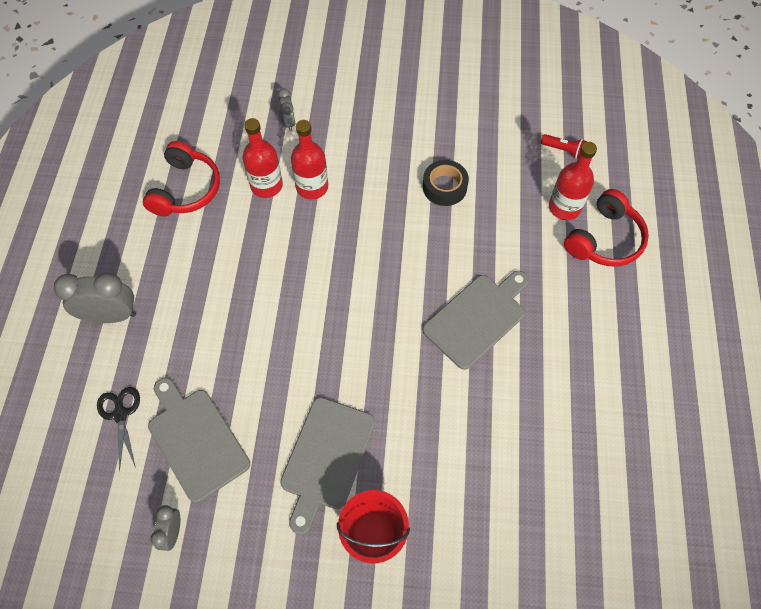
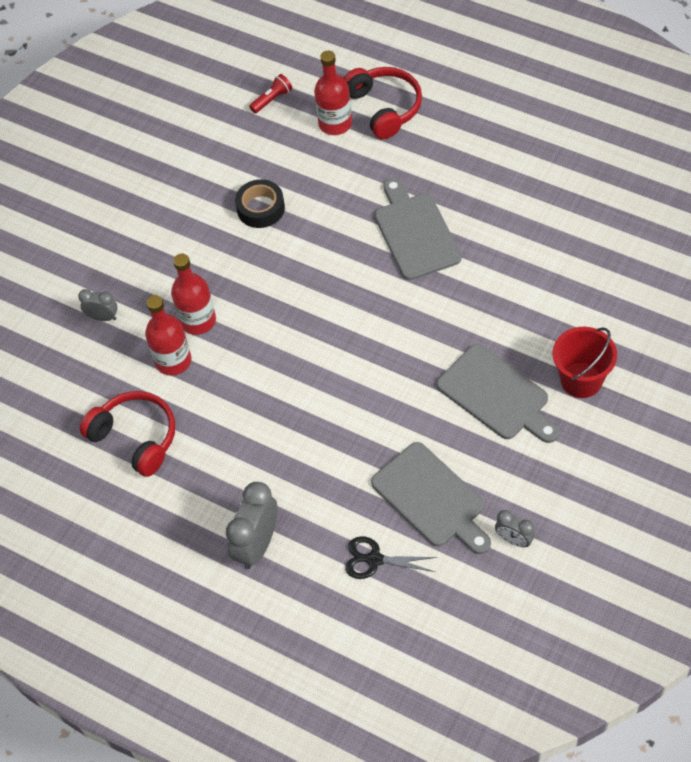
camera: 60 degrees left, 5 degrees down
(196, 440) = (431, 498): grey cutting board -> grey cutting board turned 120 degrees counterclockwise

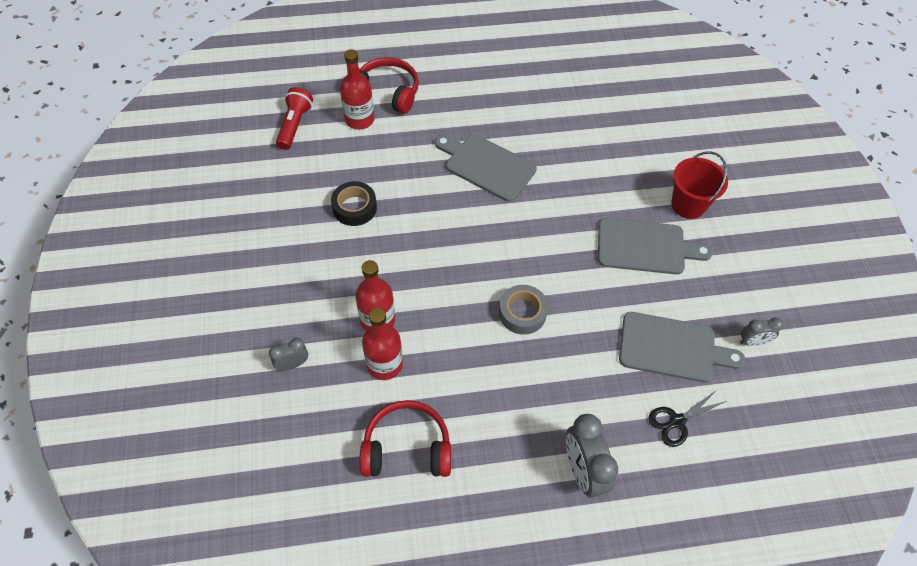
camera: 45 degrees left, 0 degrees up
(272, 99) = (295, 125): red flashlight -> red flashlight, size x1.52
(325, 387) = (522, 313): none -> grey tape

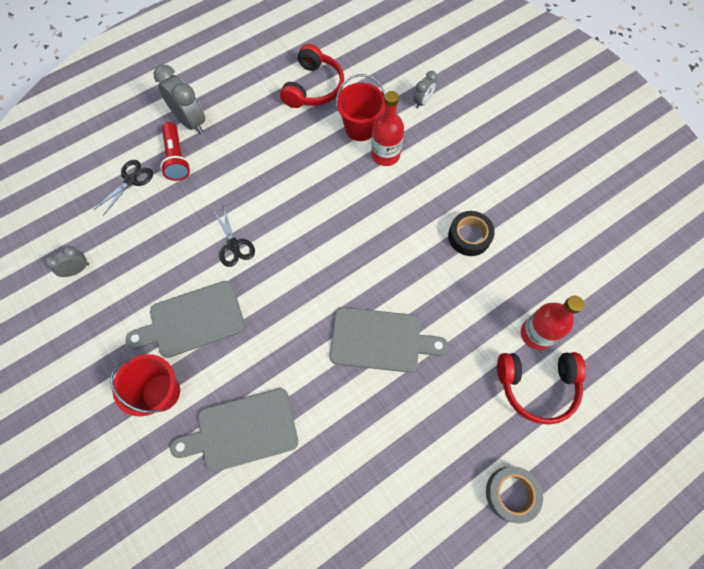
camera: 155 degrees right, 10 degrees up
(295, 125) = (589, 295): red flashlight -> red flashlight (176, 158)
(384, 364) = (360, 128): red bottle -> red bucket
(407, 448) = (313, 87): red headphones -> red headphones turned 45 degrees counterclockwise
(522, 313) = (278, 209): grey tape -> grey tape (511, 494)
(583, 297) = (233, 245): none -> black scissors
(672, 348) = (146, 234): grey cutting board -> grey cutting board (242, 430)

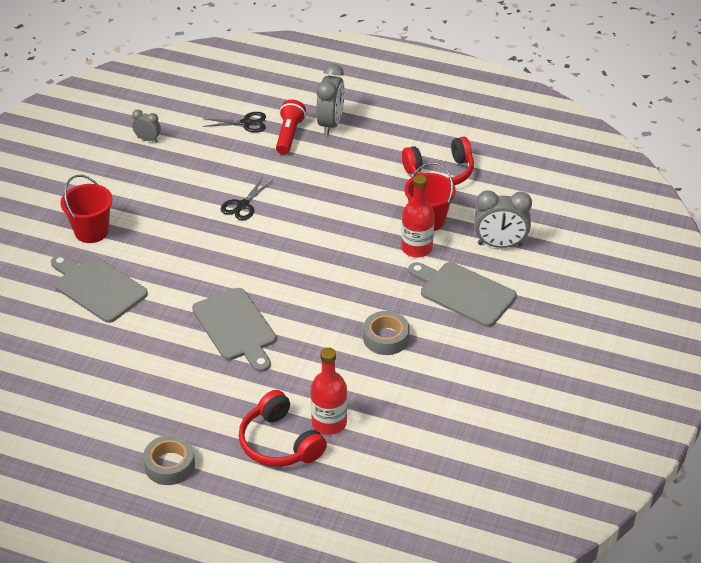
camera: 55 degrees right, 25 degrees down
(176, 158) = (289, 135): red flashlight -> red flashlight turned 150 degrees clockwise
(192, 320) = (160, 217): grey cutting board -> grey cutting board (464, 293)
(422, 102) = (500, 245): grey clock -> grey clock, size x1.81
(469, 236) = (386, 338): black tape -> grey tape

